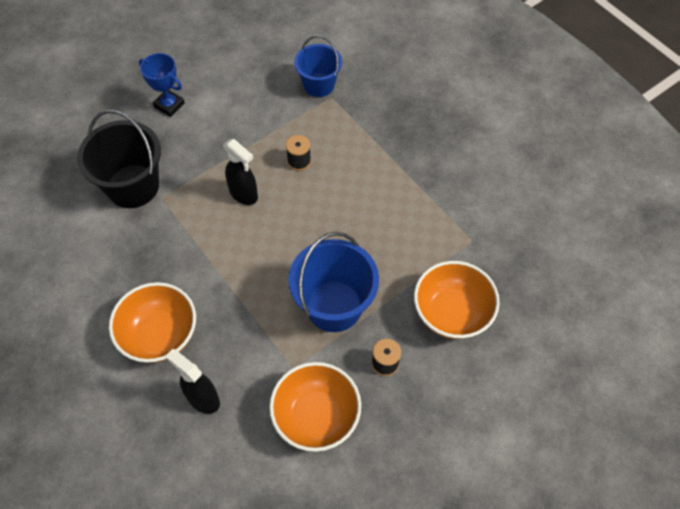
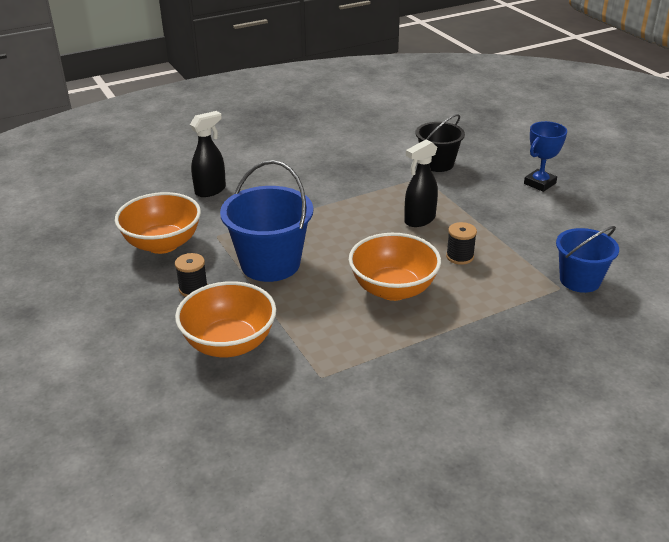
camera: 100 degrees right, 25 degrees down
(133, 186) = (437, 164): black bucket -> black bucket, size x0.65
(160, 335) = (278, 173): orange bowl -> orange bowl (393, 289)

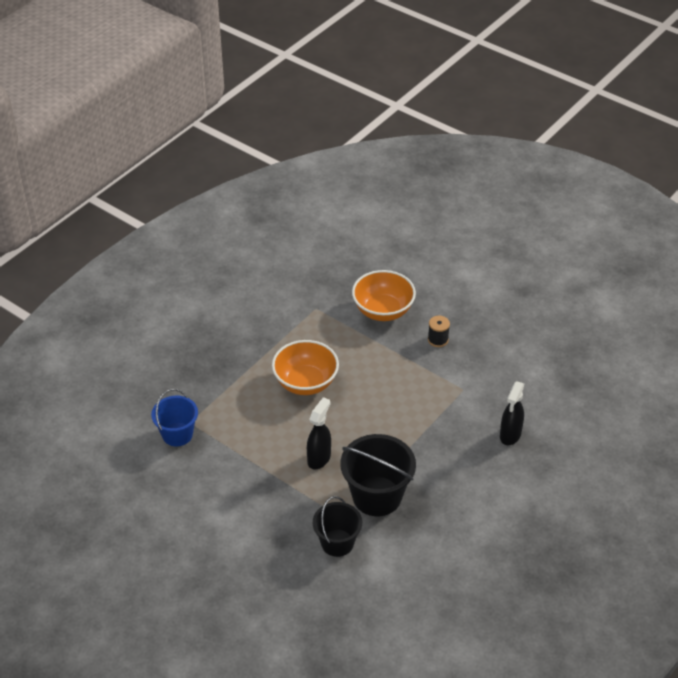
camera: 155 degrees right, 10 degrees up
(162, 244) = (494, 368): orange bowl -> none
(270, 264) = (403, 377): blue bucket -> none
(379, 182) = (377, 496): none -> black bucket
(460, 257) = (271, 429): black spool -> none
(539, 183) = (232, 545): blue trophy -> none

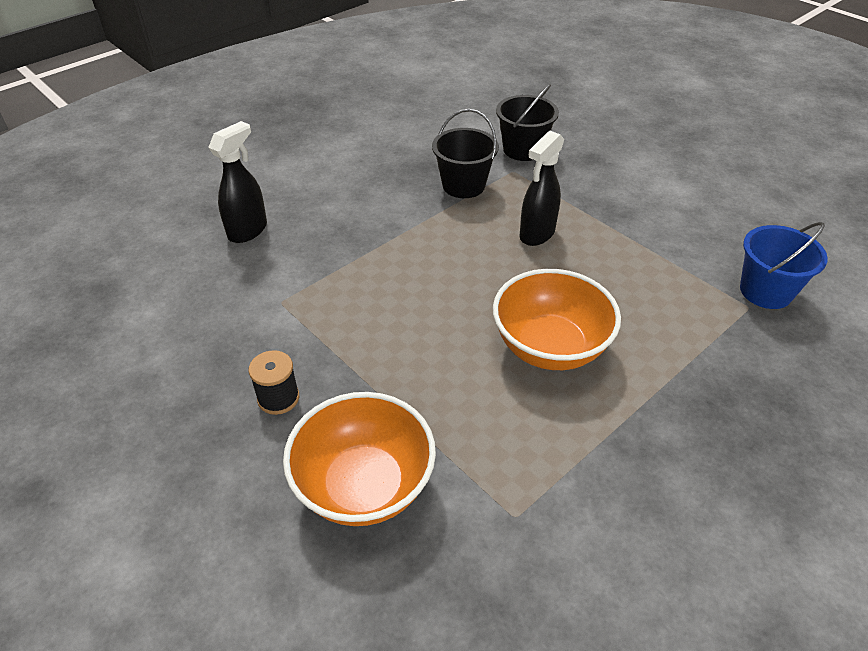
camera: 170 degrees left, 0 degrees up
(377, 496) = (463, 185): black bucket -> black bucket, size x0.65

